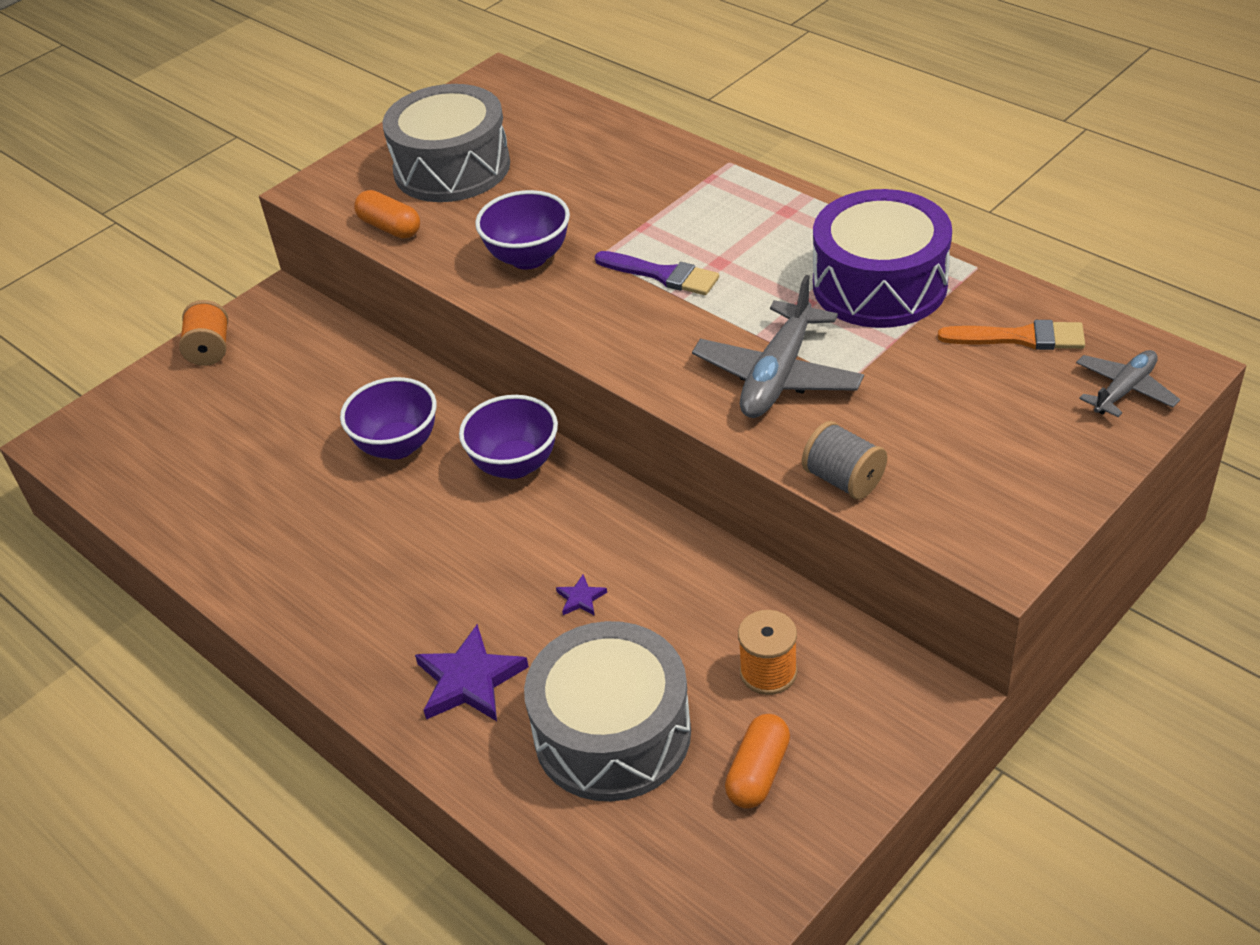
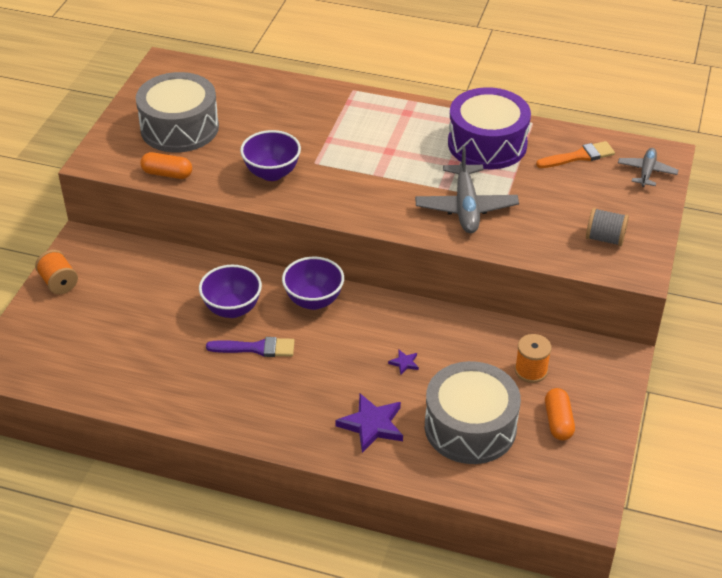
camera: 30 degrees left, 0 degrees up
(662, 275) = (361, 165): purple brush -> purple brush (256, 348)
(843, 480) = (538, 254): grey spool -> grey spool (605, 238)

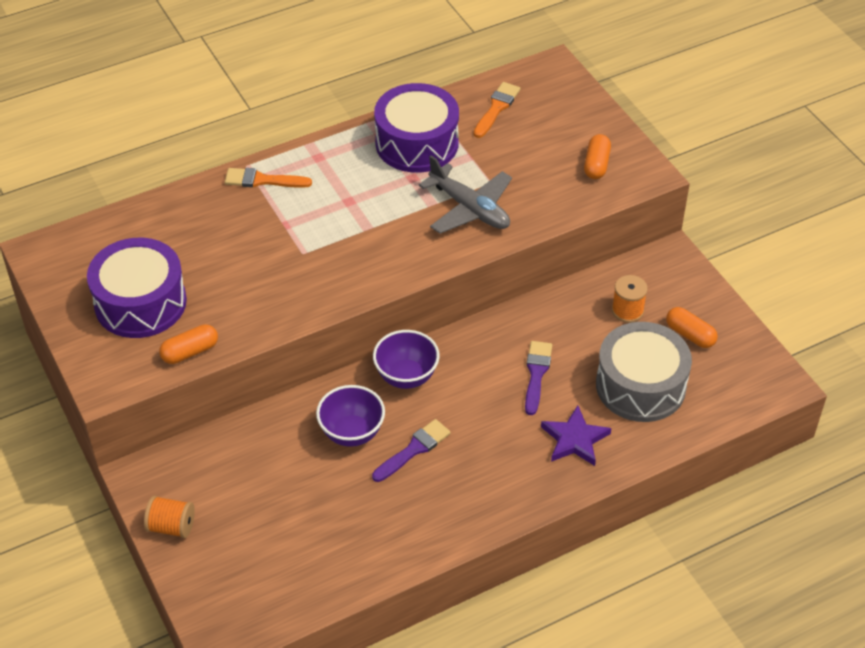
camera: 45 degrees left, 5 degrees up
(179, 128) = (140, 303): grey drum -> purple drum
(272, 173) = (280, 287): purple bowl -> none
(351, 104) = (262, 180): none -> orange brush
(404, 363) = (536, 374): purple star -> purple brush
(605, 238) = (596, 164): grey spool -> orange capsule
(646, 172) = (558, 89): grey plane -> none

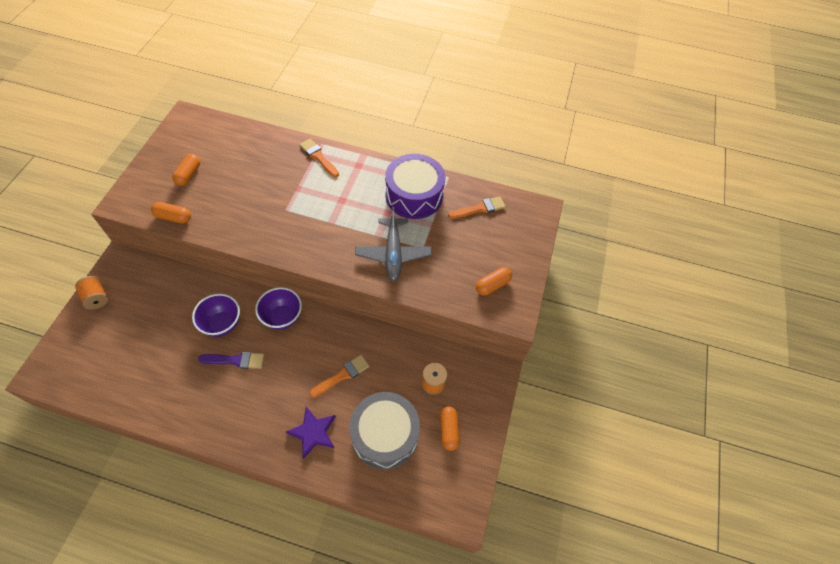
camera: 40 degrees right, 10 degrees up
(140, 303) = (188, 175): purple drum -> orange capsule
(536, 374) = (342, 375): purple brush -> orange brush

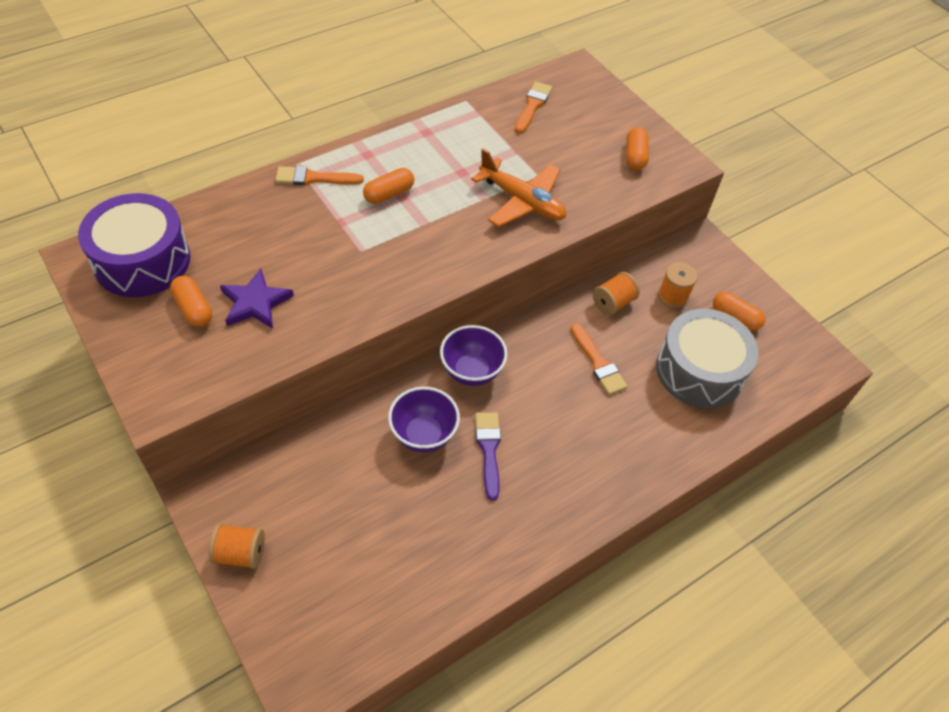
camera: 50 degrees left, 5 degrees down
(173, 217) = (250, 361): orange capsule -> orange capsule (389, 194)
(236, 360) = (489, 450): purple brush -> purple brush turned 45 degrees counterclockwise
(313, 432) = (646, 430): purple star -> purple star (255, 303)
(342, 375) = (598, 363): orange brush -> orange brush turned 150 degrees clockwise
(393, 254) = (522, 201): grey plane -> orange plane
(396, 354) = (613, 303): none -> orange spool
(414, 195) = (462, 139): purple drum -> purple drum (142, 261)

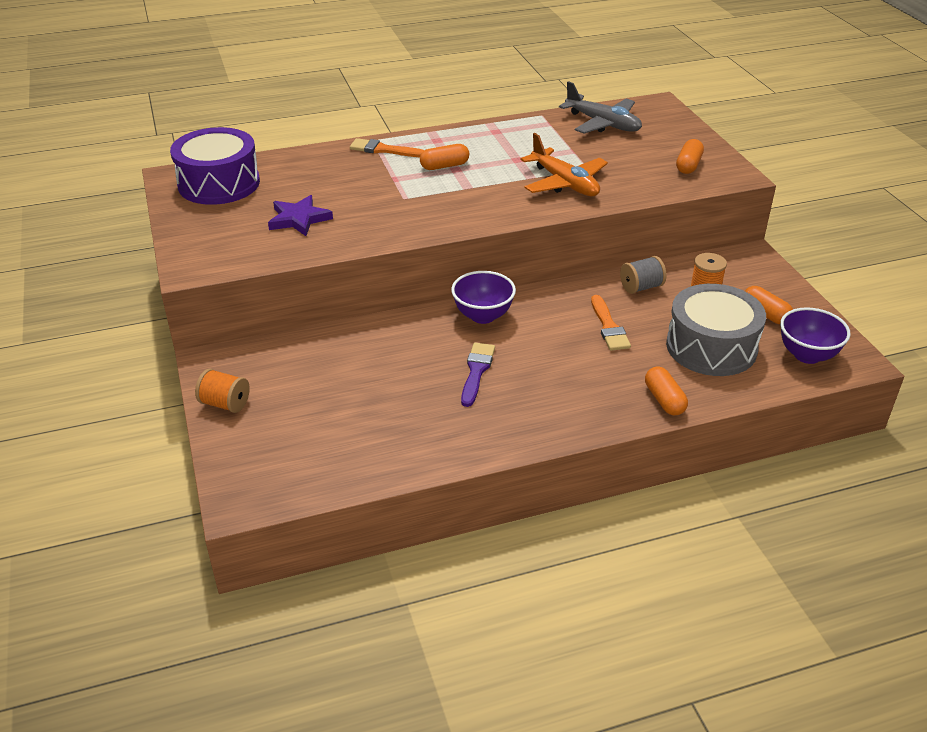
camera: 20 degrees right, 15 degrees down
(193, 309) = (246, 216): orange capsule -> orange capsule (664, 400)
(423, 435) = (420, 352): purple bowl -> purple bowl (807, 355)
(533, 106) = (603, 124): orange brush -> grey plane
(613, 303) = (641, 287): orange spool -> grey spool

